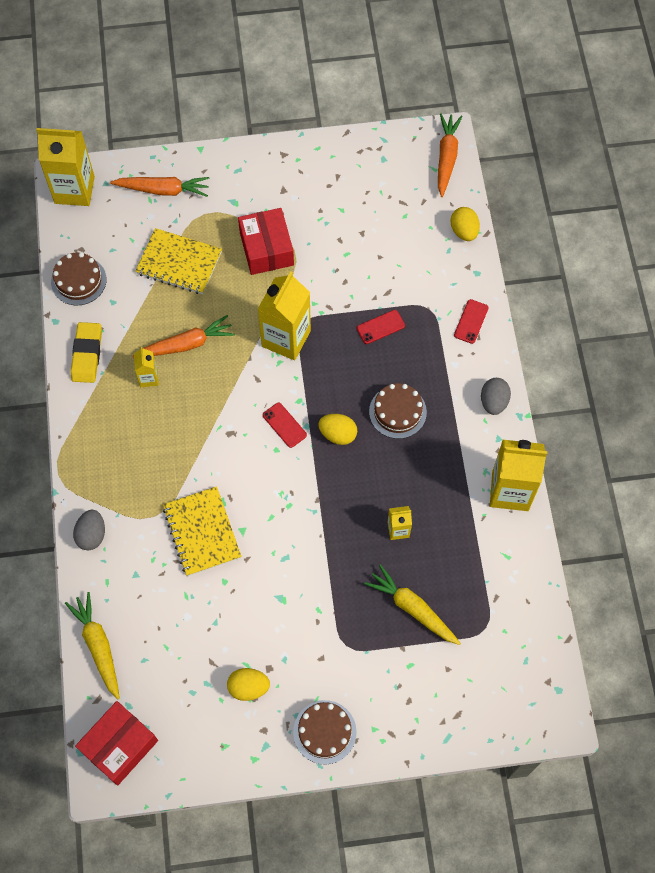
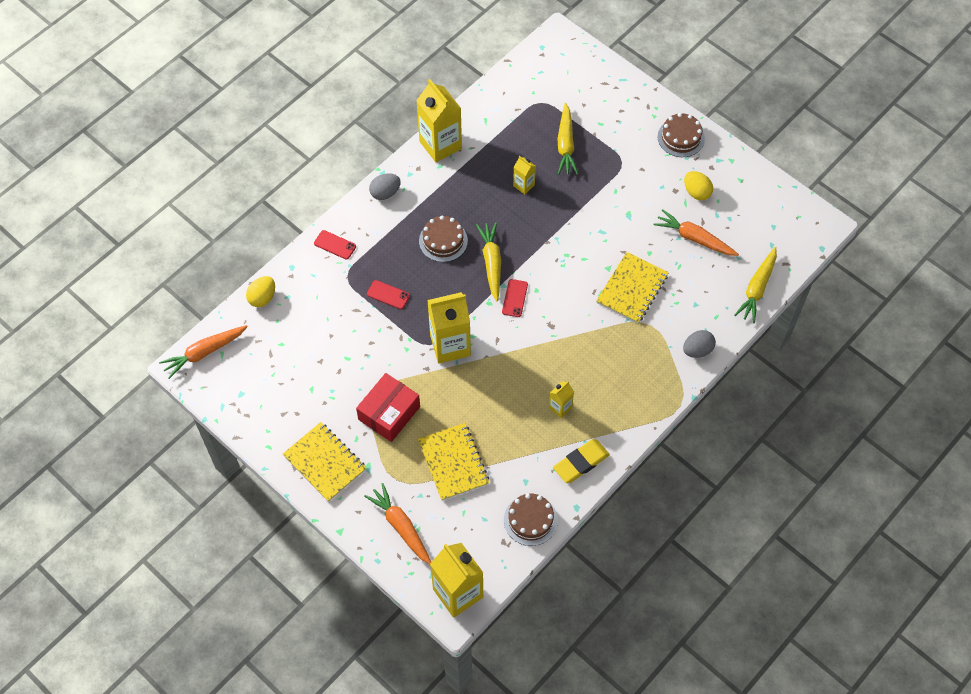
camera: 130 degrees left, 5 degrees down
(119, 746) = (797, 231): red box -> none
(186, 344) = (513, 404): orange carrot -> orange carrot (694, 238)
(266, 176) = (325, 463): none -> yellow notebook
(338, 434) = (491, 263): yellow egg -> yellow carrot
(471, 321) = (335, 245): red phone -> red phone turned 45 degrees clockwise

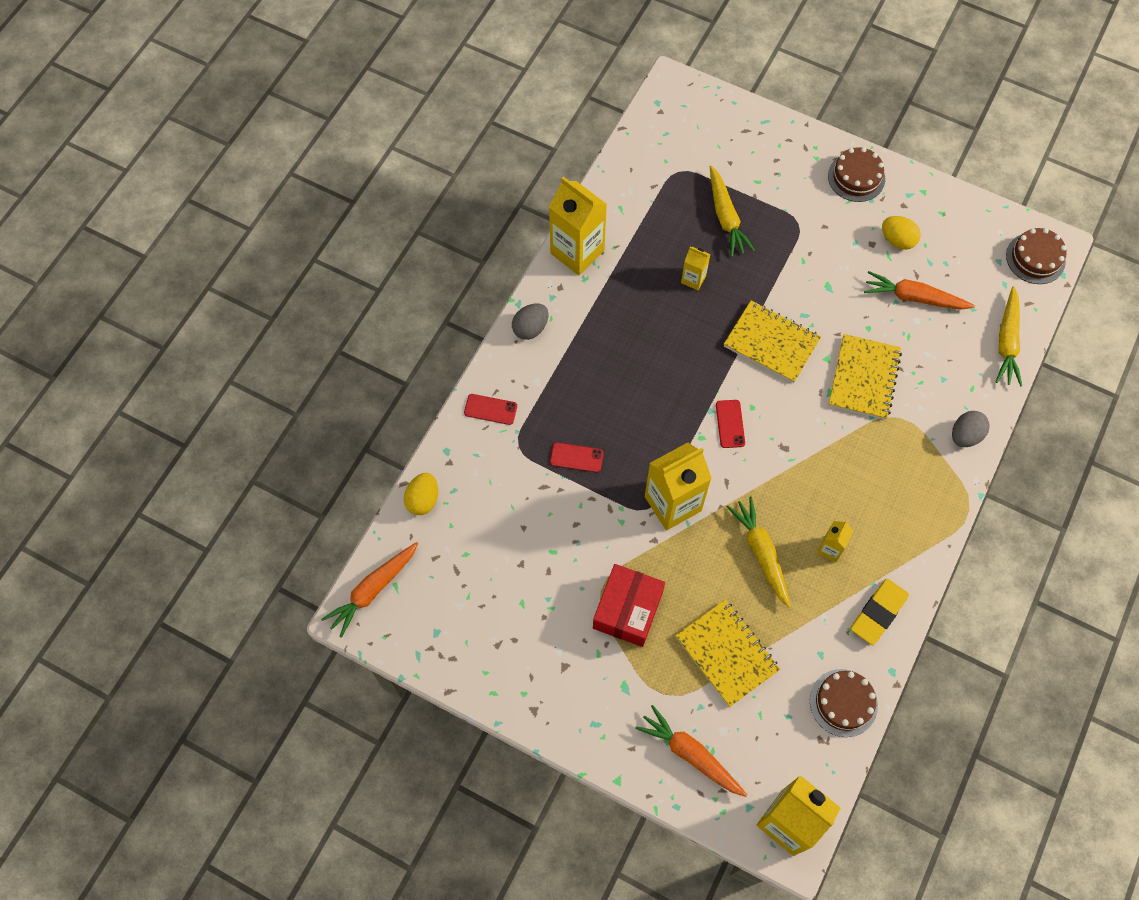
camera: 15 degrees left, 5 degrees up
(325, 463) = (570, 695): yellow notebook -> yellow notebook (771, 343)
(443, 241) = (620, 372): brown cake -> brown cake (1035, 258)
(491, 263) = (687, 386): yellow carrot -> yellow carrot (761, 553)

